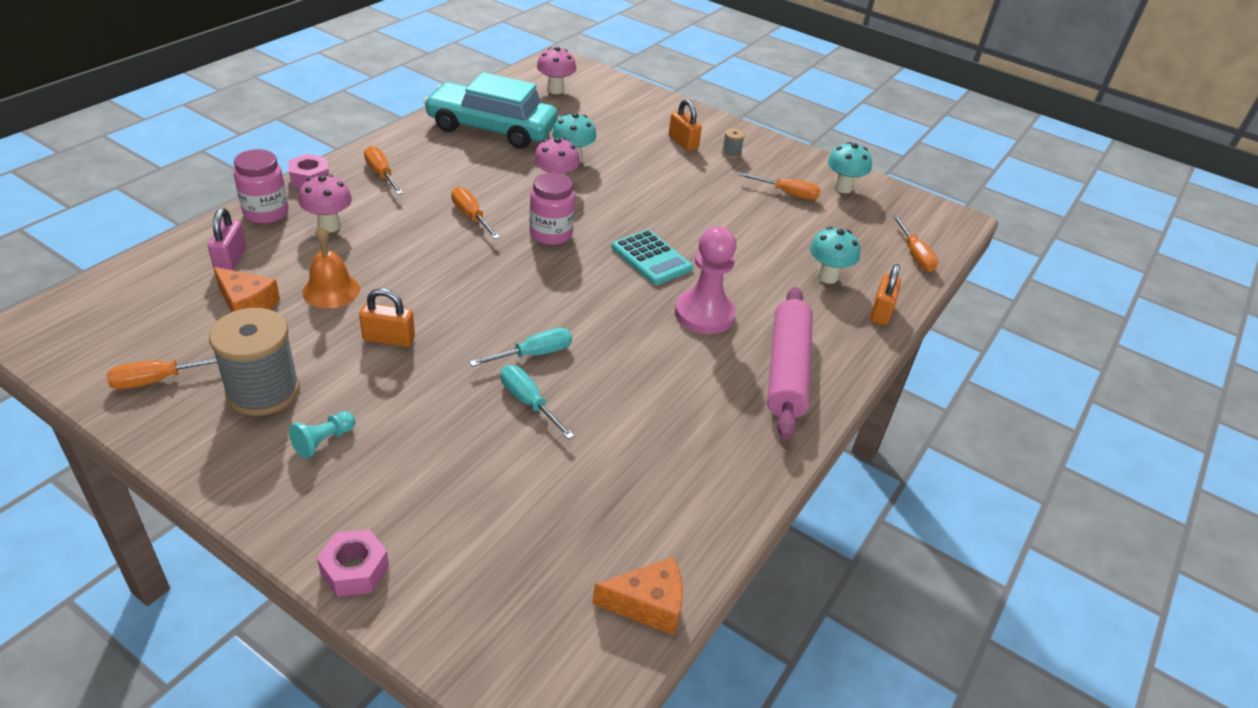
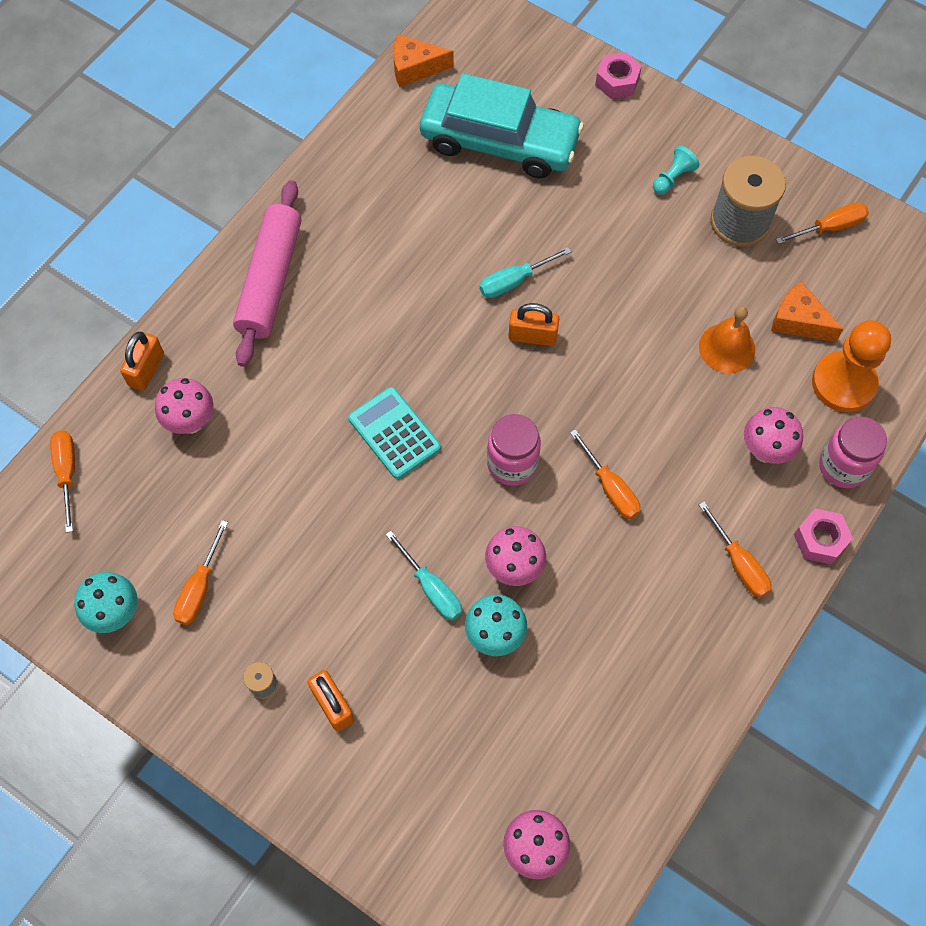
camera: 175 degrees left, 25 degrees up
(231, 260) = (843, 383): pink padlock -> orange pawn
(389, 339) = (652, 289): orange padlock -> orange padlock (532, 336)
(491, 128) = (618, 703): turquoise car -> turquoise car (499, 141)
(528, 402) = (513, 227): turquoise screwdriver -> turquoise screwdriver (431, 588)
(704, 314) = (342, 349): pink pawn -> none
(787, 194) = (199, 588): orange screwdriver -> orange screwdriver turned 90 degrees counterclockwise
(827, 276) = (191, 422): turquoise mushroom -> pink mushroom

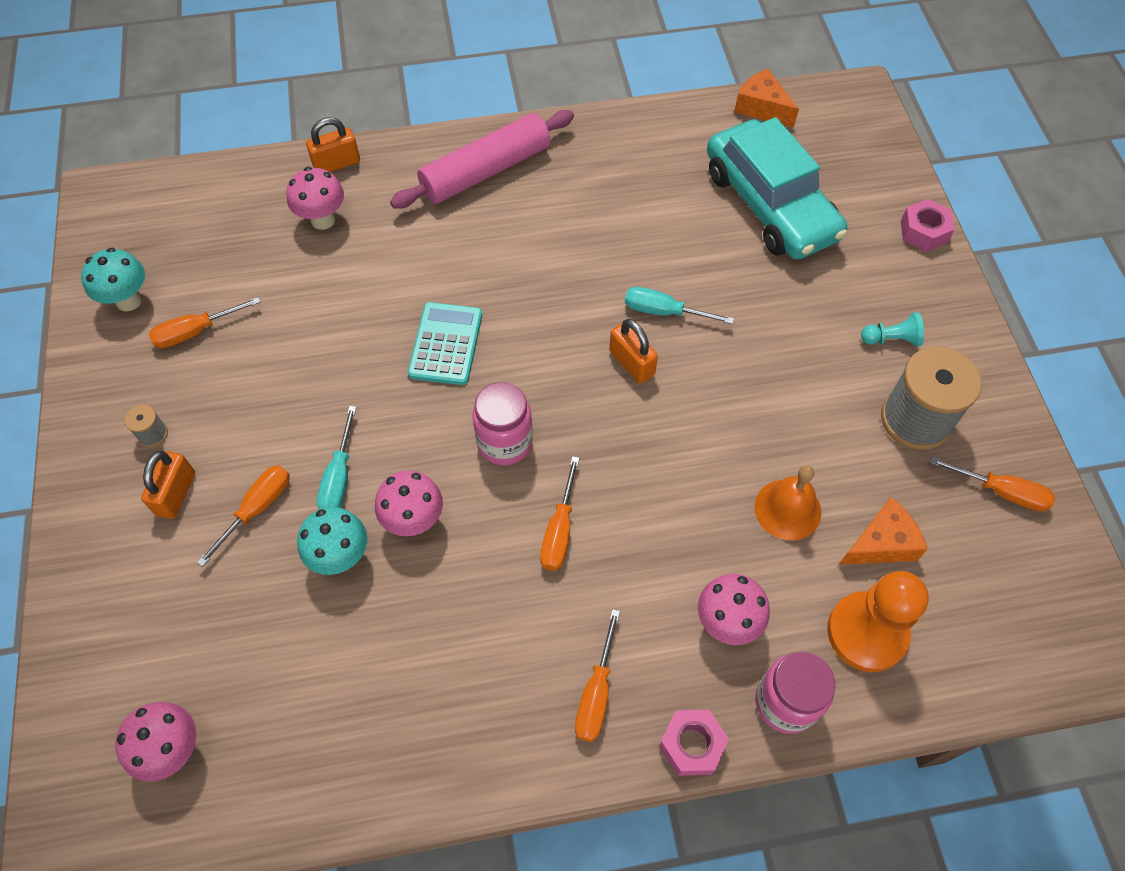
camera: 45 degrees right, 5 degrees down
(67, 473) = (212, 187): orange screwdriver -> orange screwdriver (257, 508)
(798, 321) = (881, 543): orange cheese -> orange cheese turned 75 degrees clockwise

